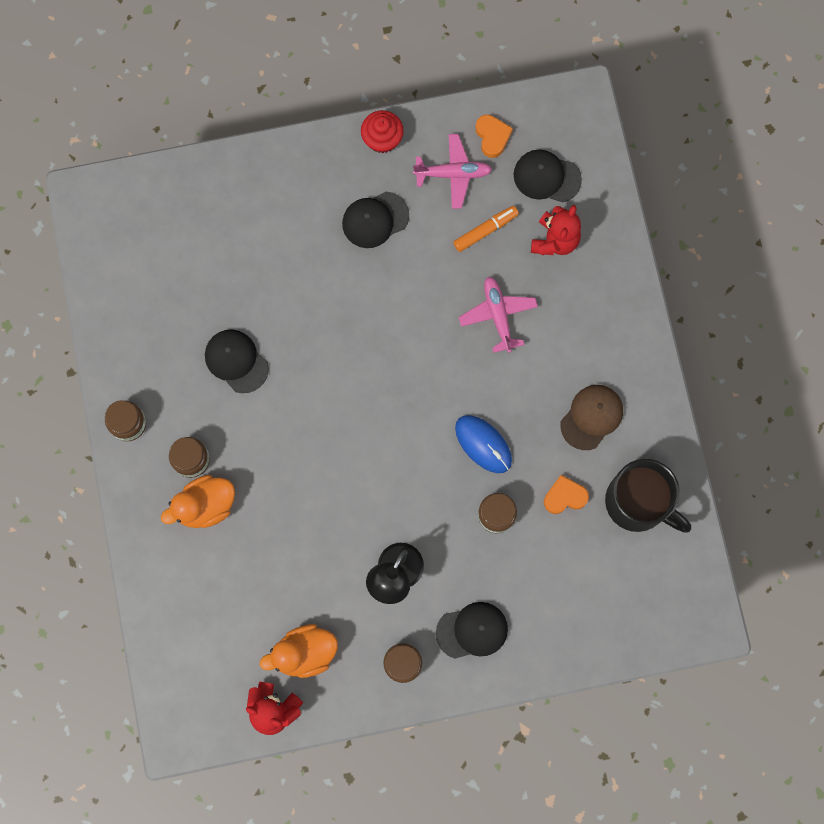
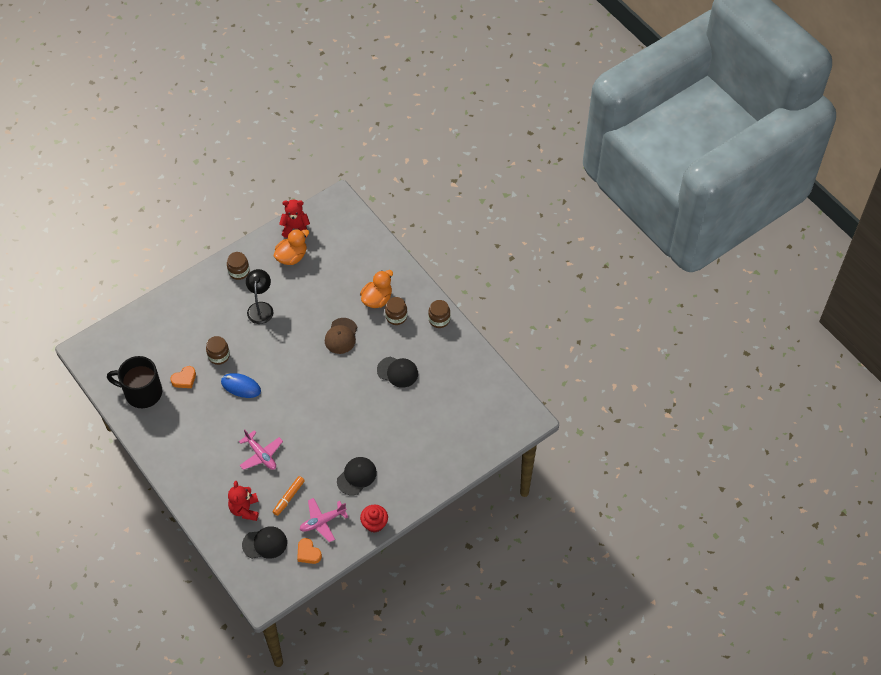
camera: 155 degrees right, 20 degrees down
(472, 631) = (209, 299): black cap -> none
(591, 417) = (185, 424): brown cap -> brown cap (341, 336)

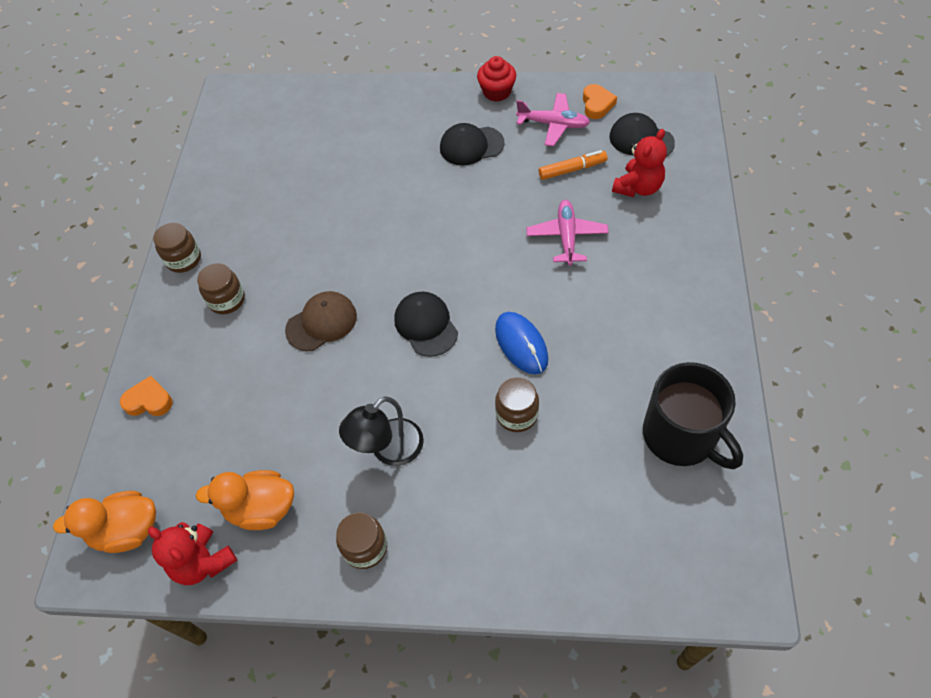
camera: 135 degrees left, 0 degrees up
(184, 379) = (598, 412): orange heart -> orange heart (149, 401)
(377, 299) = (222, 342): orange duck -> orange duck (127, 530)
(397, 372) = (304, 229): black cap -> black cap (426, 325)

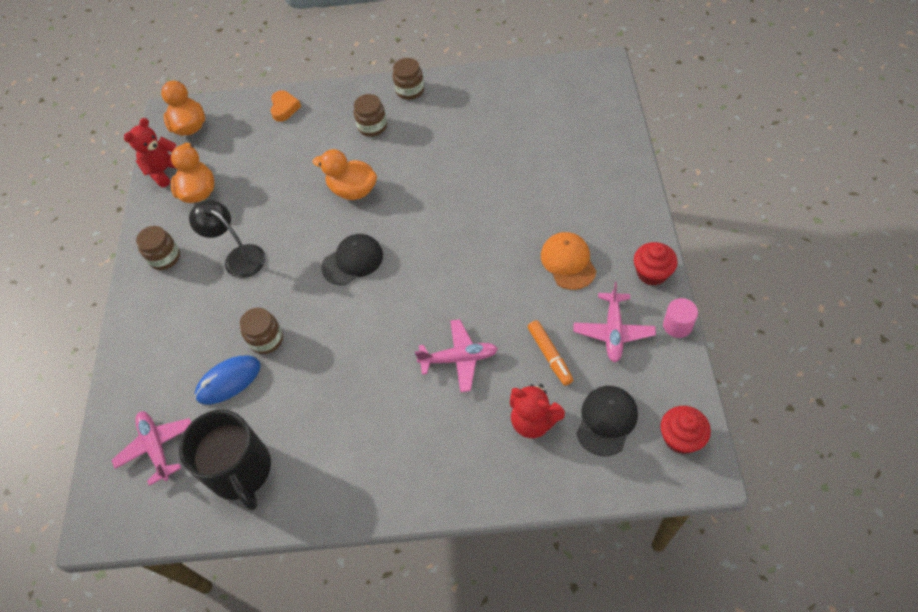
camera: 85 degrees right, 0 degrees up
(321, 323) = (353, 190): brown cap -> orange duck
(471, 146) = (568, 262): black cap -> orange cap
(521, 344) = (334, 334): blue mouse -> blue mouse (228, 381)
(554, 84) = (677, 325): none -> pink cylinder
(597, 104) = (654, 371): orange heart -> none
(649, 532) = (157, 447): none -> pink plane
(659, 98) = (681, 438): none -> red cupcake
(681, 436) = (241, 471): black mug -> black mug turned 75 degrees counterclockwise

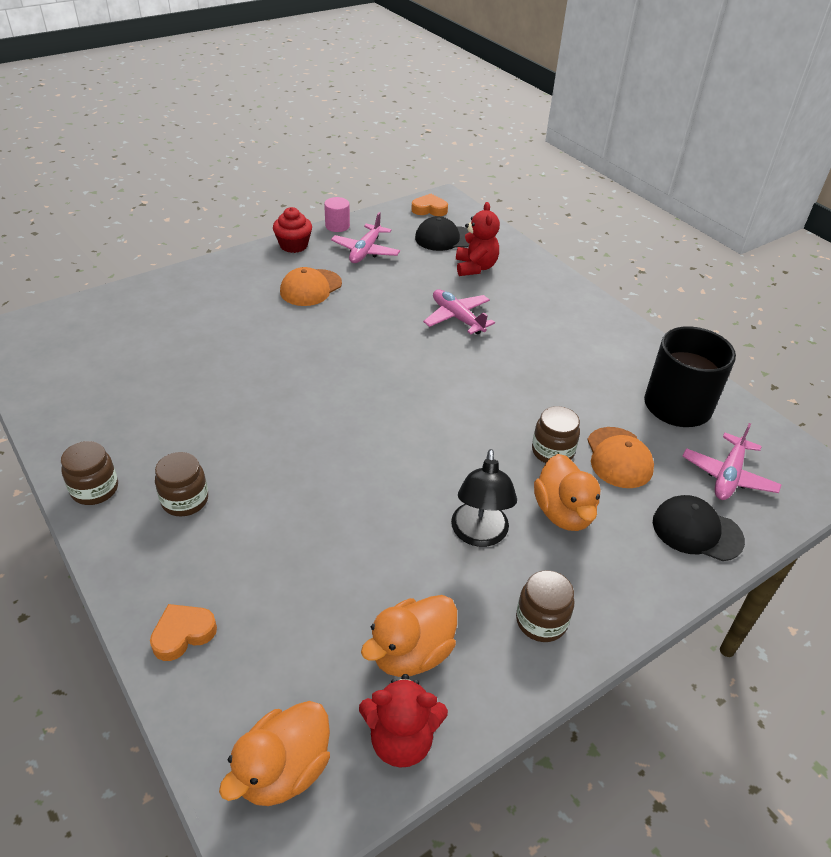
camera: 130 degrees left, 15 degrees down
(228, 381) = (619, 458): blue mouse -> orange cap
(352, 261) = (409, 427): black cap -> black cap (697, 531)
(353, 190) = (309, 471): orange duck -> orange duck (563, 513)
(550, 355) = (413, 274): orange marker -> none
(613, 331) = (365, 251): pink plane -> pink plane turned 135 degrees clockwise
(681, 438) = (429, 209): red cupcake -> orange heart

